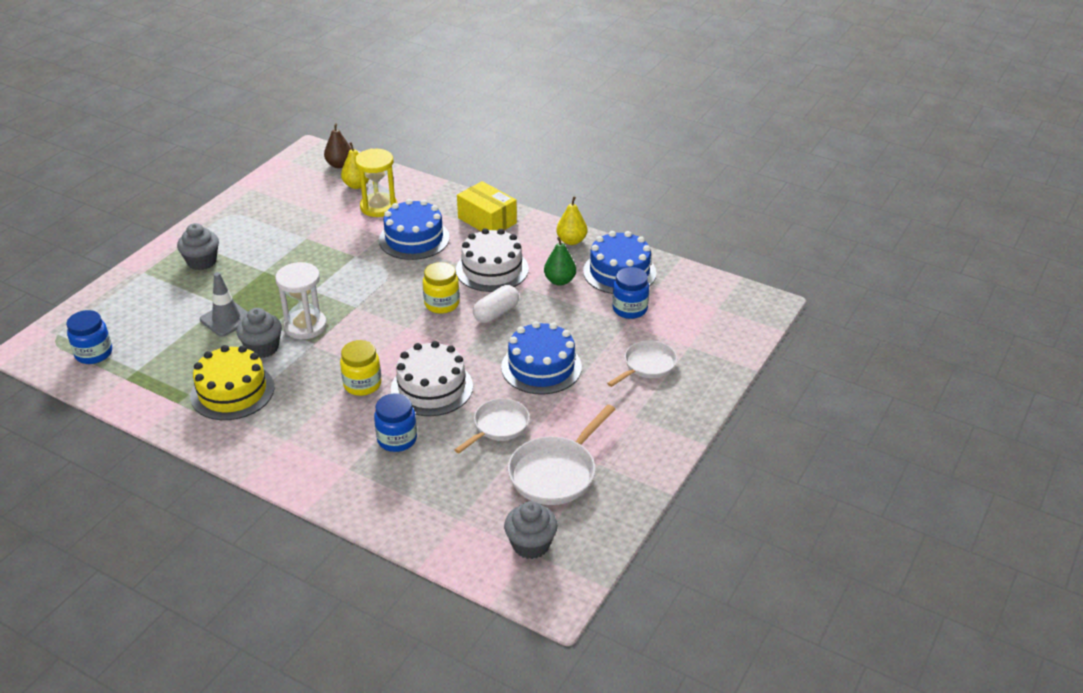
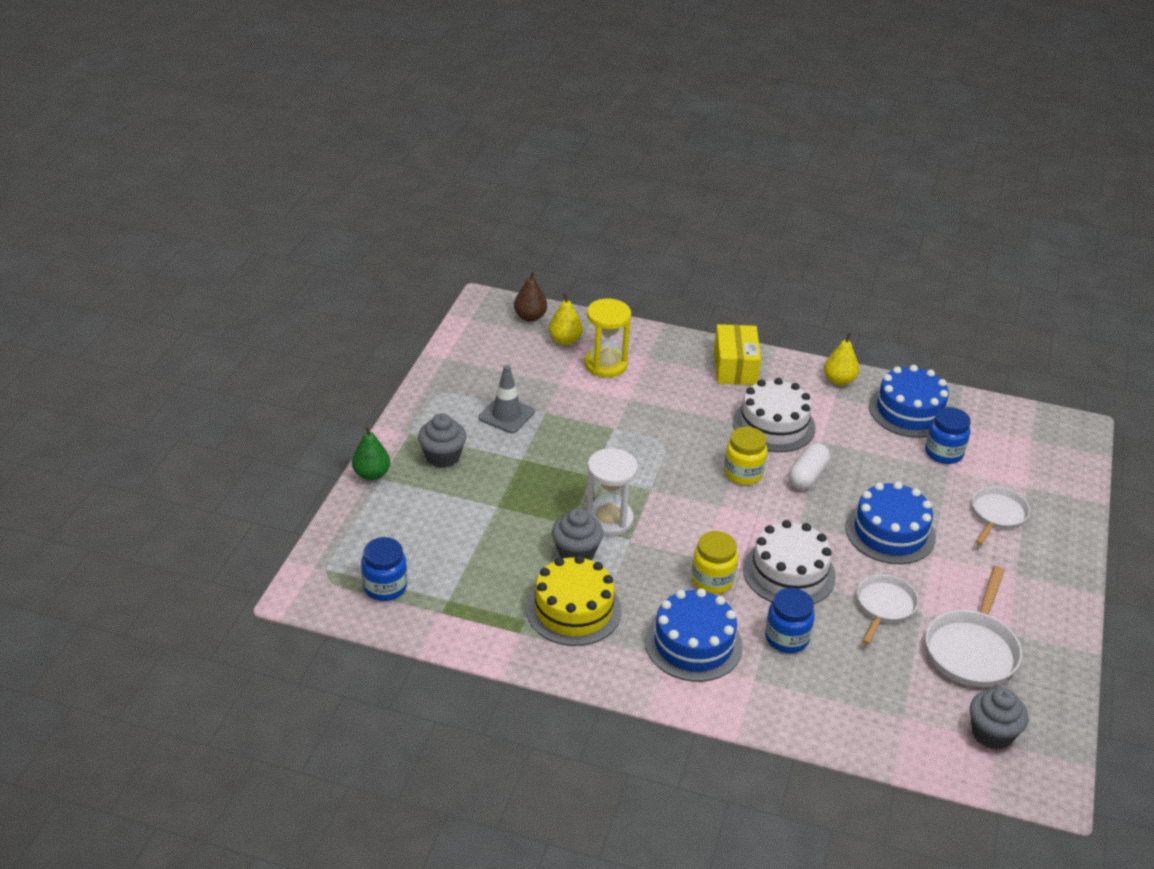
camera: 15 degrees left, 0 degrees up
(226, 319) = (514, 524): grey traffic cone -> grey traffic cone (506, 415)
(414, 239) = (667, 399): blue cake -> blue cake (693, 644)
(487, 220) = (735, 367): yellow box -> yellow box turned 60 degrees clockwise
(560, 281) = (853, 429): green pear -> green pear (371, 474)

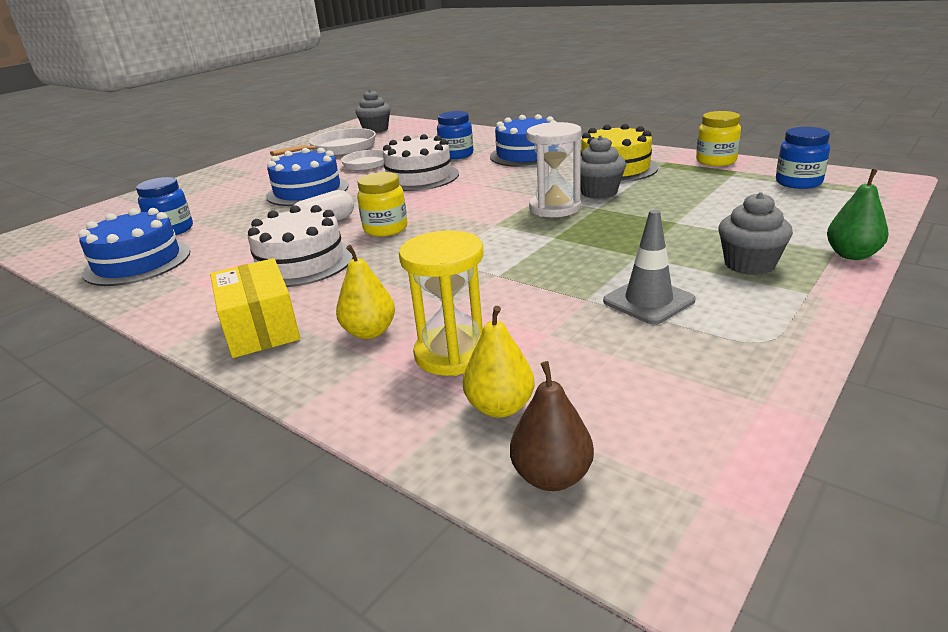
camera: 155 degrees left, 10 degrees down
(712, 580) = (486, 176): yellow jar -> yellow jar (716, 161)
(735, 367) = (261, 328): yellow box -> yellow box turned 45 degrees counterclockwise
(839, 380) = (156, 298): yellow pear -> yellow pear (369, 332)
(997, 515) = (208, 195): white pan -> none

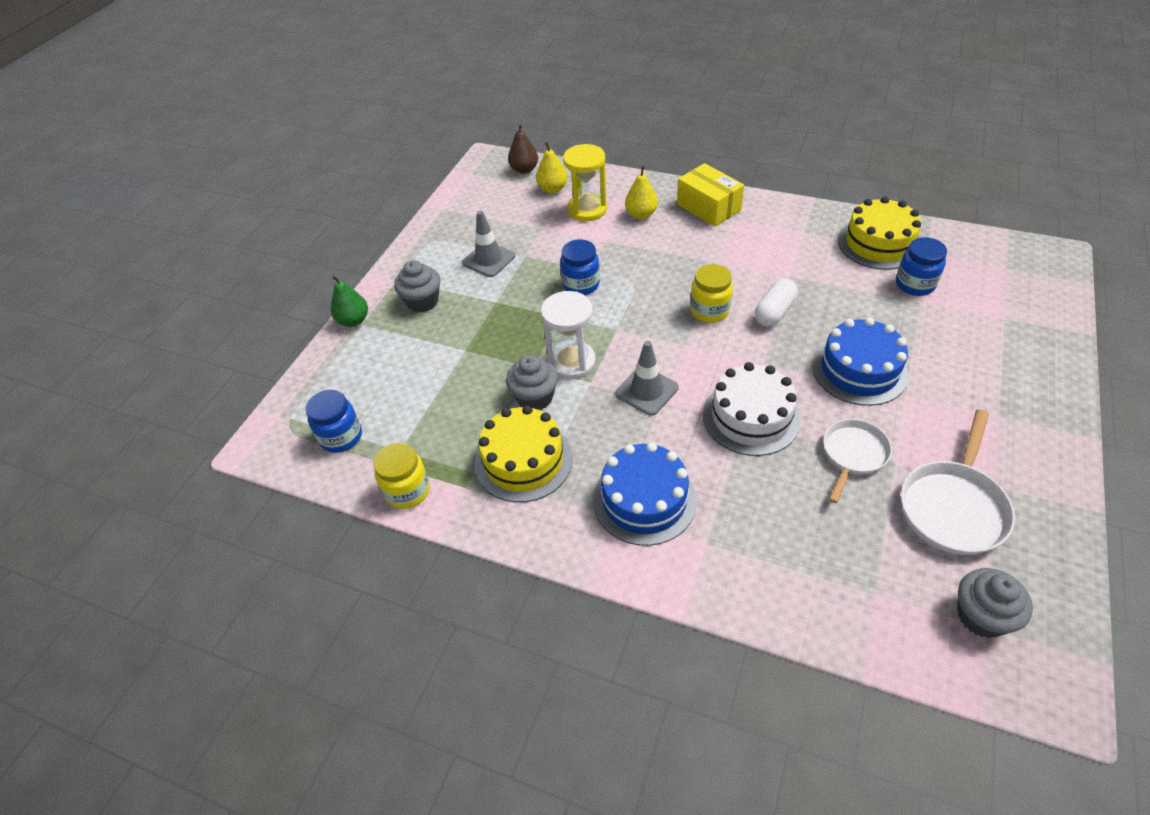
camera: 165 degrees right, 20 degrees up
(138, 262) = (879, 243): blue cake -> yellow cake
(301, 262) = (742, 261): white cake -> none
(456, 155) = (745, 493): blue jar -> blue jar (581, 284)
(492, 191) = (646, 391): none -> grey traffic cone

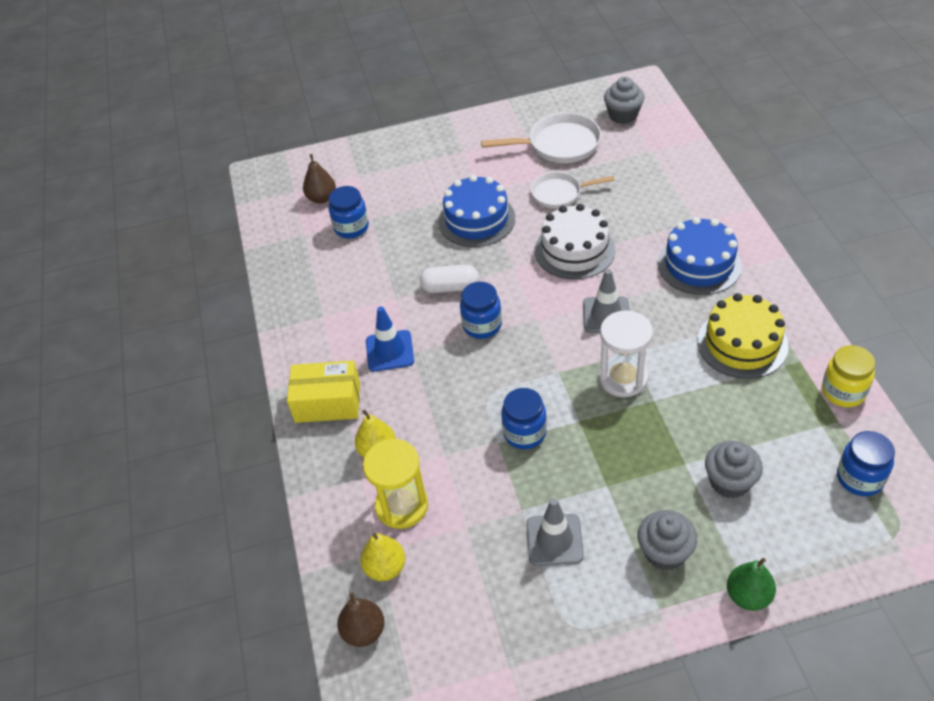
camera: 125 degrees left, 0 degrees up
(535, 397) = (682, 376): grey cupcake -> grey cupcake (729, 482)
(708, 207) = (327, 402): yellow box -> yellow box turned 75 degrees clockwise
(709, 310) = (482, 325): yellow jar -> blue jar
(730, 252) = (389, 351): none -> blue traffic cone
(879, 243) = (308, 265): yellow cake -> none
(980, 281) = (322, 198): none -> brown pear

